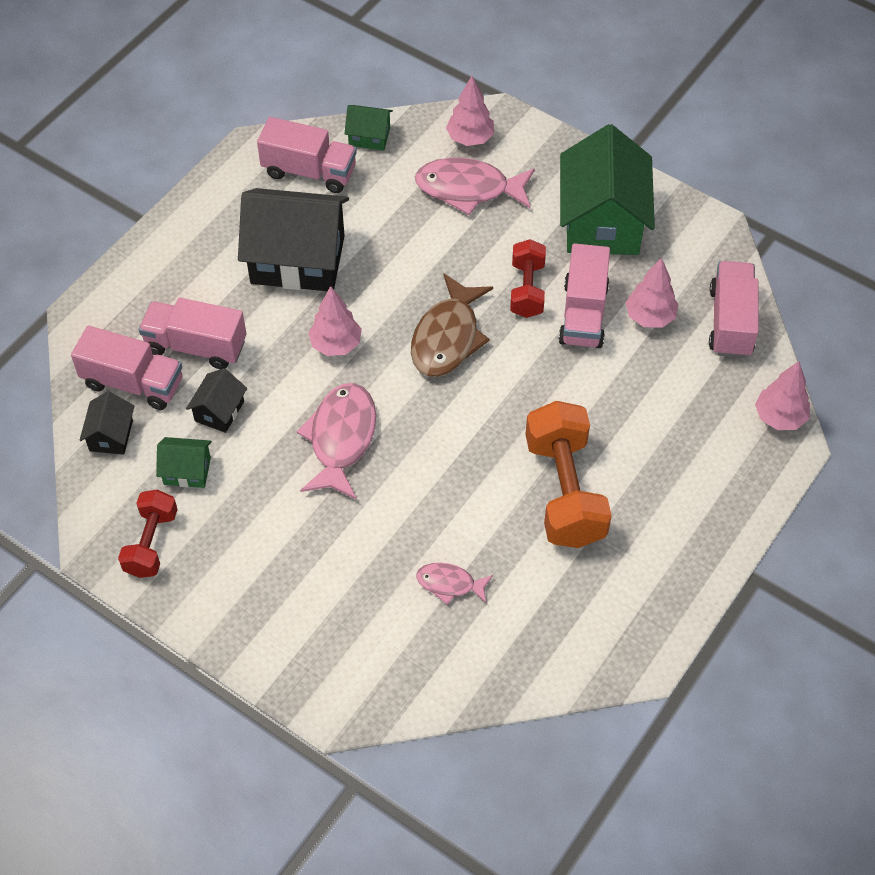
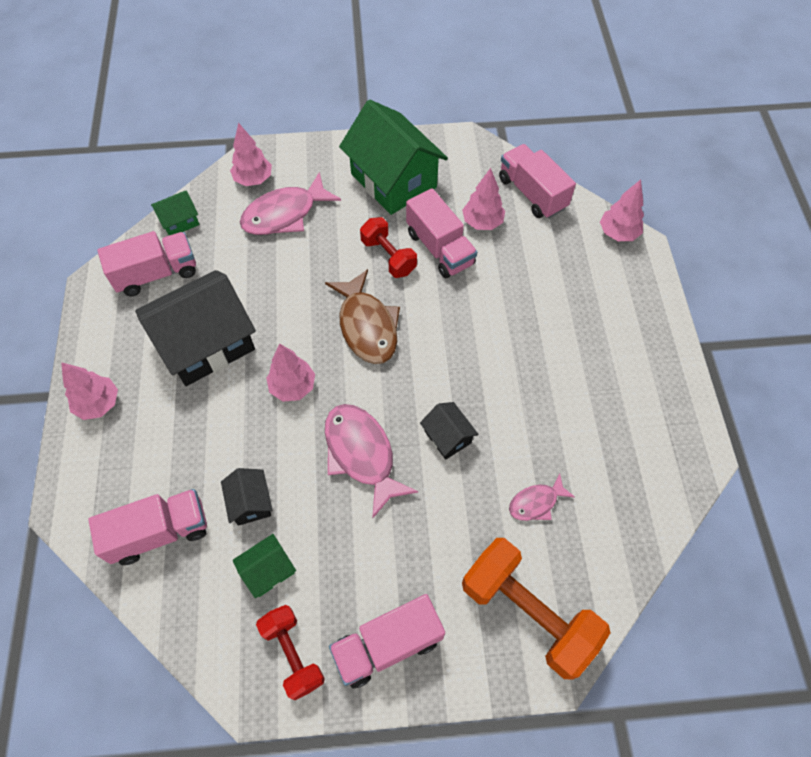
camera: 40 degrees left, 5 degrees up
(111, 435) = (179, 590): black house -> black house (447, 437)
(172, 251) = (99, 404): none -> pink tree
(196, 346) = (185, 465): pink truck -> pink truck (387, 645)
(564, 491) = (544, 377): orange dumbbell -> orange dumbbell (528, 612)

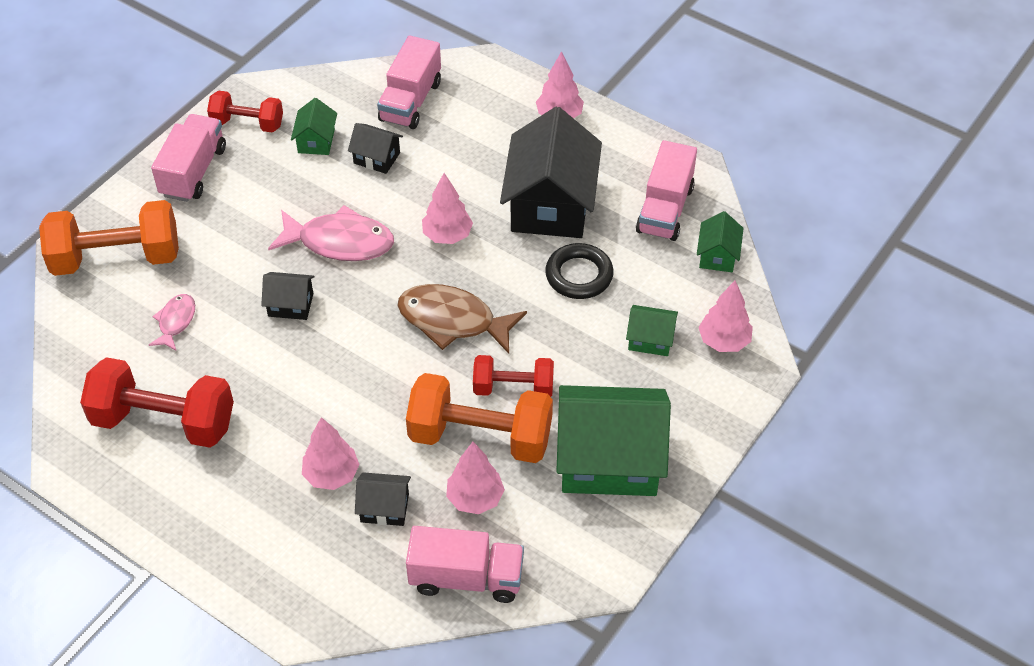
camera: 130 degrees right, 10 degrees down
(262, 283) = (579, 275): none -> black ring
(285, 214) = (650, 339): pink fish -> green house
(440, 248) = (480, 437): pink truck -> orange dumbbell
(534, 259) = (384, 508): none -> black house
(612, 430) = (164, 421): none -> red dumbbell
(618, 233) = (333, 615): pink tree -> pink tree (331, 475)

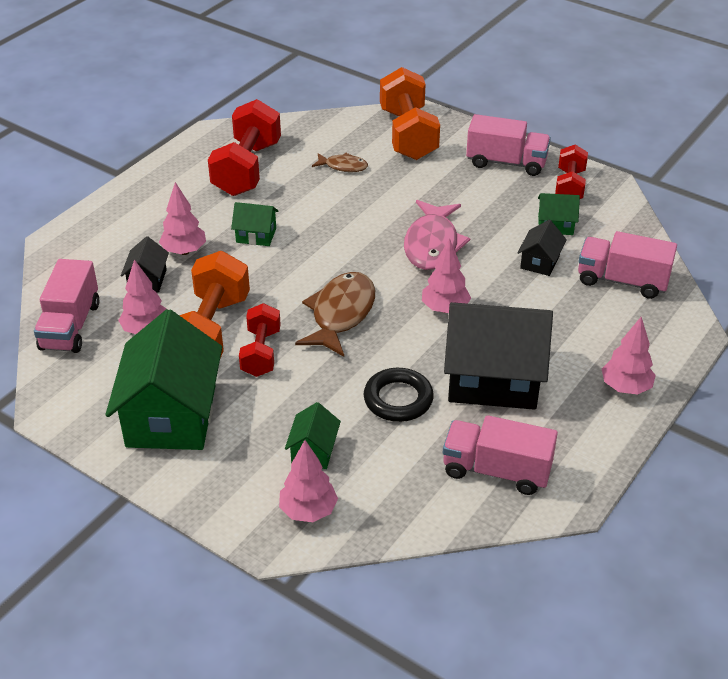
camera: 90 degrees right, 10 degrees down
(176, 321) = (343, 166): pink fish -> brown fish
(290, 305) = (360, 221): black house -> none
(717, 255) = (430, 513): green house -> green house (256, 235)

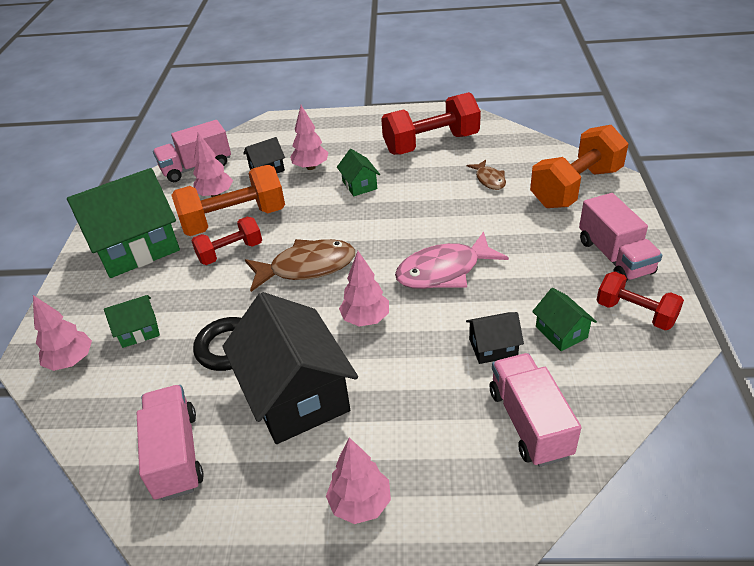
camera: 60 degrees right, 0 degrees up
(569, 186) = (635, 313): red dumbbell -> red dumbbell turned 60 degrees clockwise

